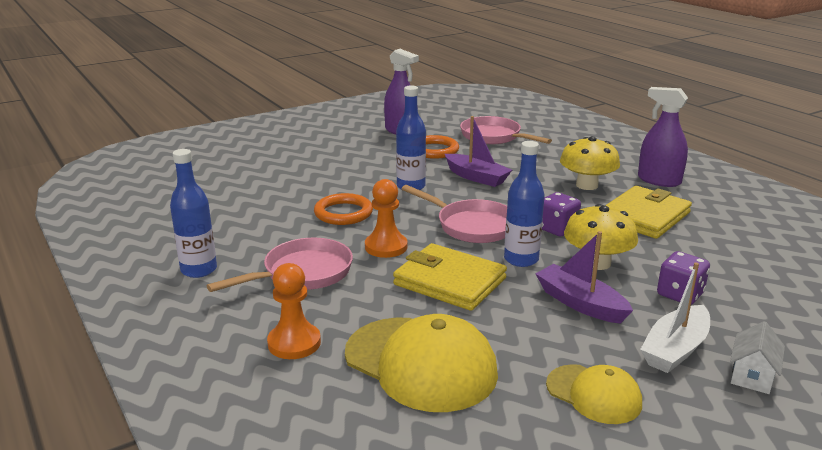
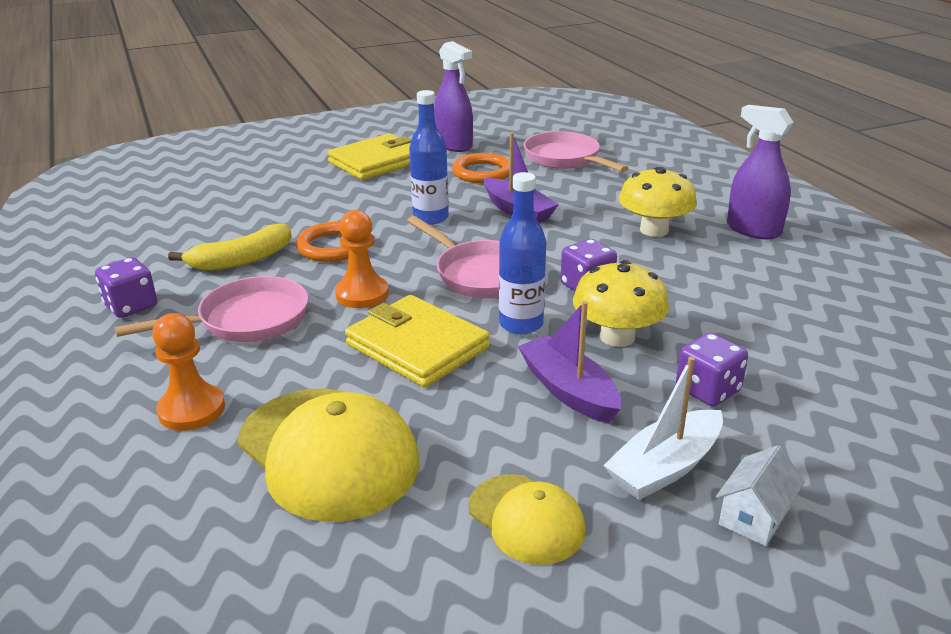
camera: 10 degrees right, 5 degrees up
(199, 270) = (131, 306): blue bottle -> purple dice
(273, 228) = (241, 260): none -> yellow banana
(644, 216) = (710, 278): yellow wallet -> yellow wallet (377, 162)

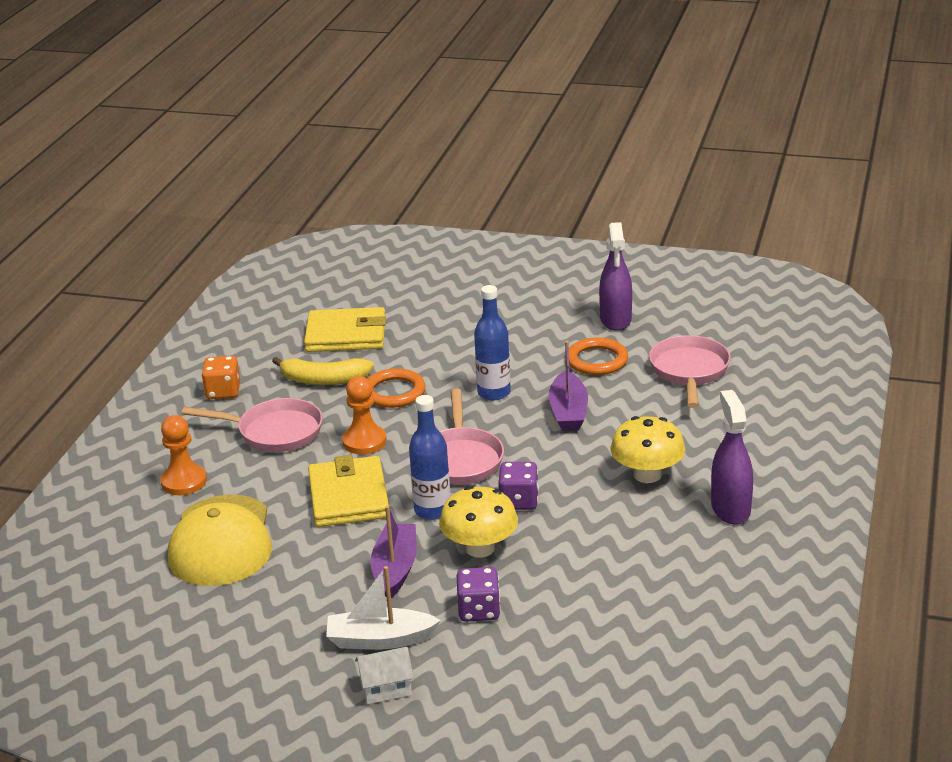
camera: 40 degrees right, 0 degrees up
(131, 306) = (223, 392): purple dice -> orange dice
(377, 162) = (528, 316): yellow wallet -> yellow wallet (346, 335)
(526, 519) = (270, 627): yellow cap -> none

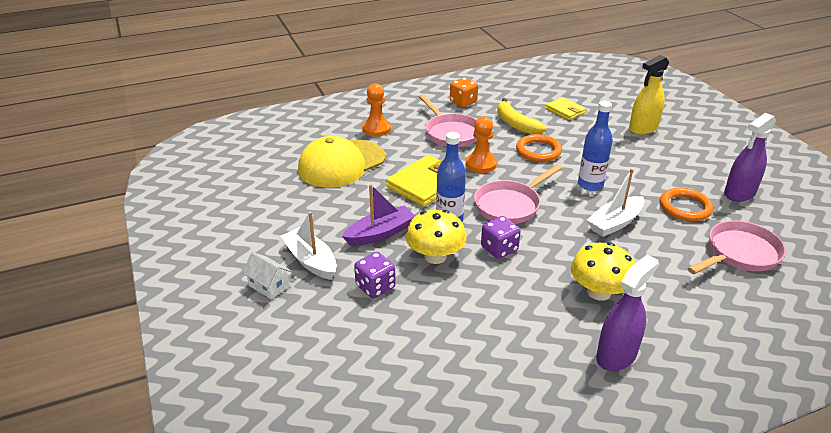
camera: 50 degrees right, 5 degrees up
(346, 335) = (565, 110): yellow wallet -> yellow wallet, size x0.59
(448, 308) = (643, 128): none -> yellow spray bottle
(568, 412) = (615, 223): purple boat -> white boat

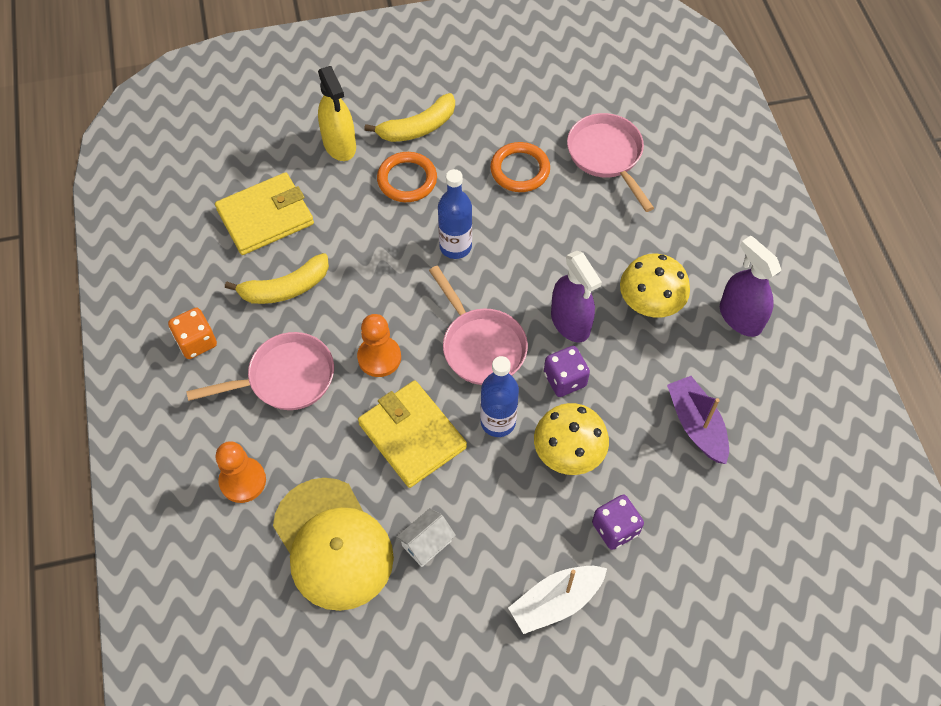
camera: 80 degrees left, 25 degrees up
(269, 286) = (598, 657): white house -> white house (426, 543)
(380, 233) = (513, 510): purple boat -> purple boat (696, 425)
(538, 151) = (363, 280): orange ring -> orange ring (407, 180)
(565, 110) = (265, 217): yellow wallet -> yellow wallet, size x1.69
(615, 223) = (536, 247): white boat -> none
(685, 157) = (418, 127): none -> yellow banana
(739, 193) = (503, 109): purple spray bottle -> purple spray bottle (570, 322)

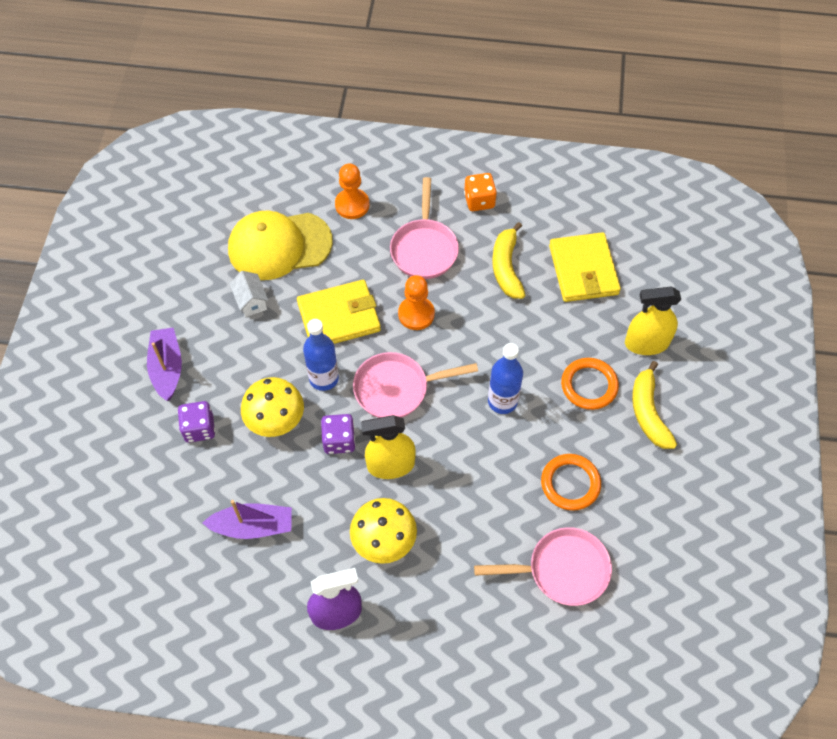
camera: 110 degrees right, 0 degrees up
(556, 602) = (167, 368): white boat -> purple boat
(570, 322) = (390, 465): purple spray bottle -> yellow spray bottle

